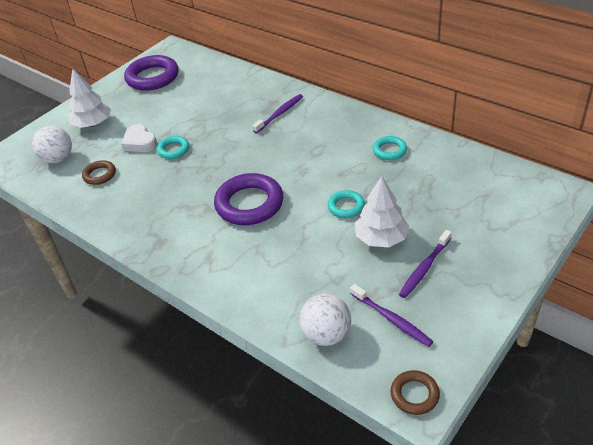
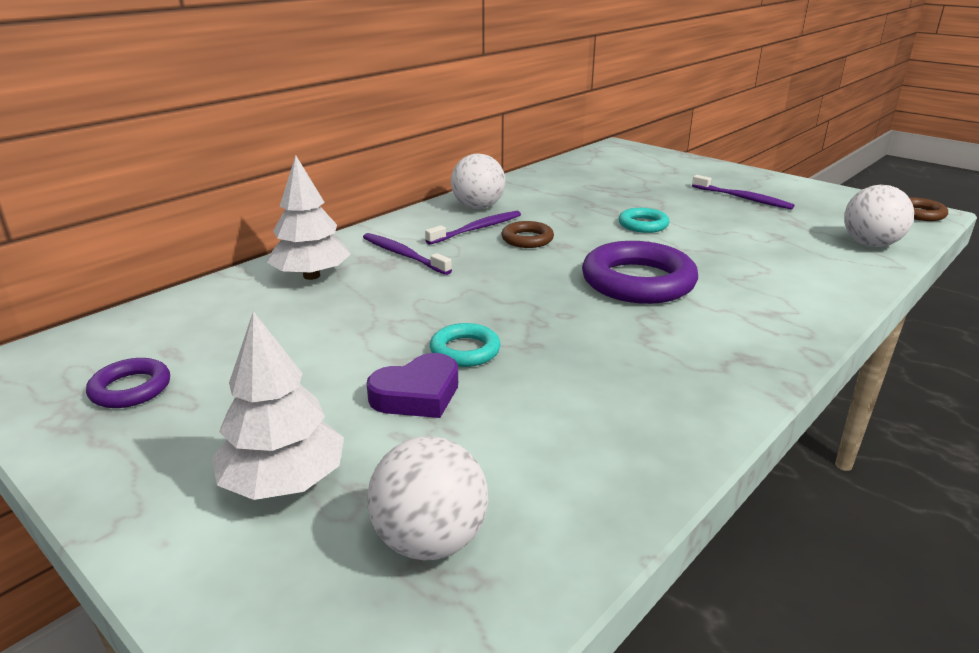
camera: 90 degrees left, 15 degrees down
(100, 175) = (529, 448): brown ring -> brown ring (527, 239)
(140, 142) = (417, 394): white heart -> purple heart
(152, 77) = (130, 389): purple ring -> purple ring, size x0.52
(364, 129) = (478, 207): none -> white ball
(381, 238) = (699, 212): white tree -> white tree (311, 276)
(389, 150) = (532, 198): turquoise ring -> none
(392, 319) = (826, 215): purple toothbrush -> purple toothbrush (477, 229)

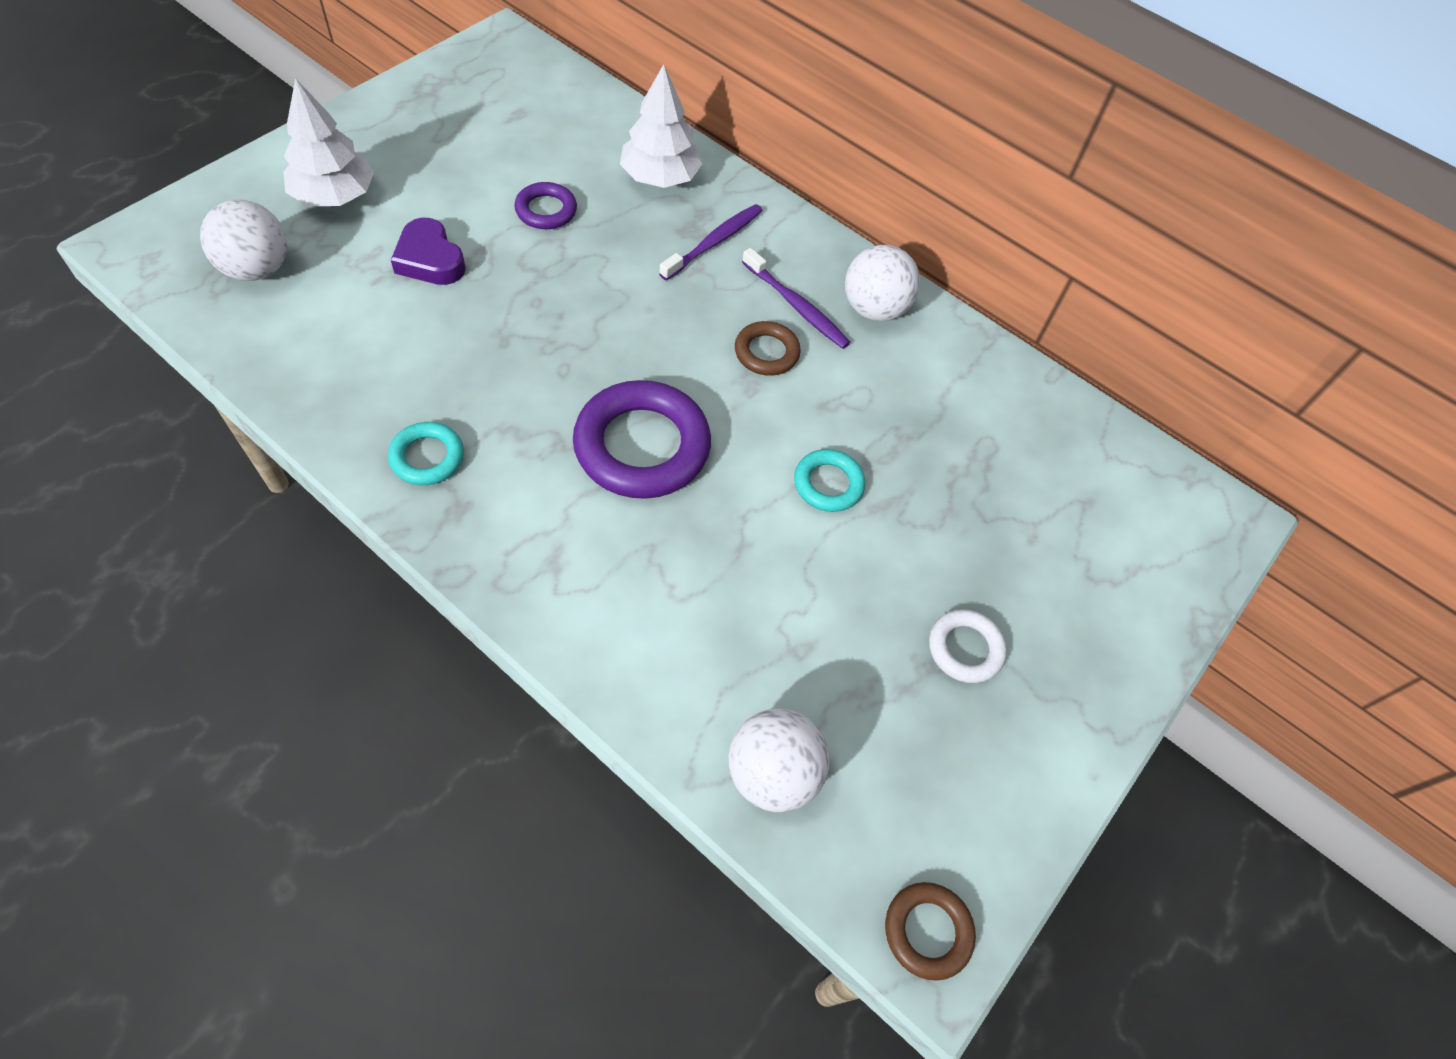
camera: 80 degrees right, 30 degrees up
(130, 389) = (464, 105): purple ring -> purple ring (546, 210)
(465, 350) = (498, 290): turquoise ring -> turquoise ring (427, 457)
(743, 198) = (965, 649): purple toothbrush -> white ring

